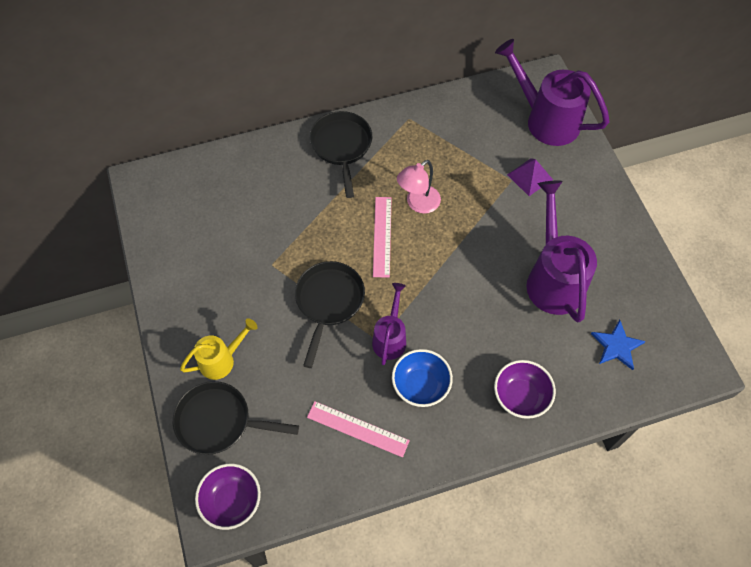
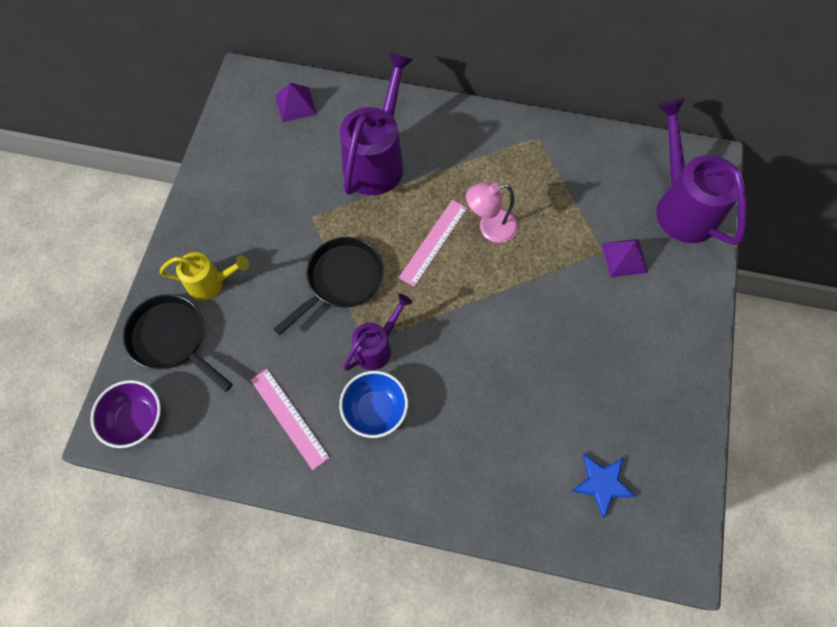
camera: 30 degrees right, 5 degrees up
(197, 182) = (295, 104): none -> purple pyramid
(342, 147) = (451, 134): black pan -> none
(520, 396) = (466, 478): purple bowl -> none
(553, 278) = (580, 376): purple watering can -> purple watering can (377, 160)

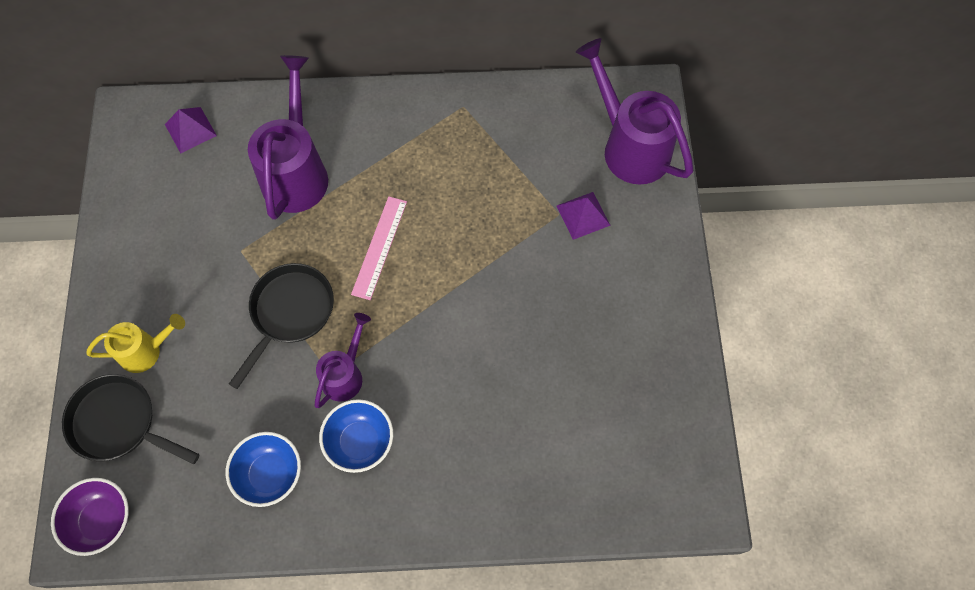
camera: 15 degrees left, 0 degrees up
(289, 418) = (270, 474): pink ruler -> blue bowl
(490, 228) = (436, 217): pink lamp -> none
(602, 483) = (611, 455): blue star -> none

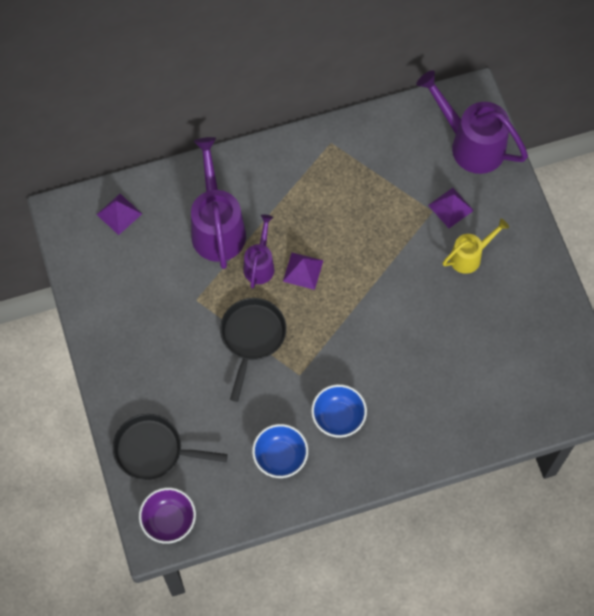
camera: 15 degrees left, 0 degrees up
(146, 351) = (153, 393): yellow watering can -> yellow watering can (469, 256)
(345, 374) = (310, 372): purple watering can -> purple watering can (260, 264)
(379, 247) = (303, 270): pink ruler -> purple pyramid

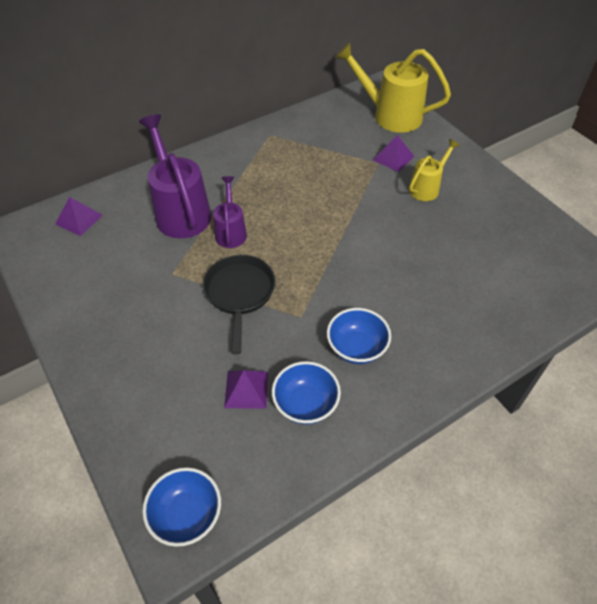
camera: 15 degrees left, 15 degrees down
(153, 450) = (151, 433): black pan -> none
(169, 520) = (187, 515): purple bowl -> blue bowl
(303, 270) = (275, 228): purple pyramid -> purple pyramid (246, 389)
(470, 144) = (390, 115): purple watering can -> yellow watering can

